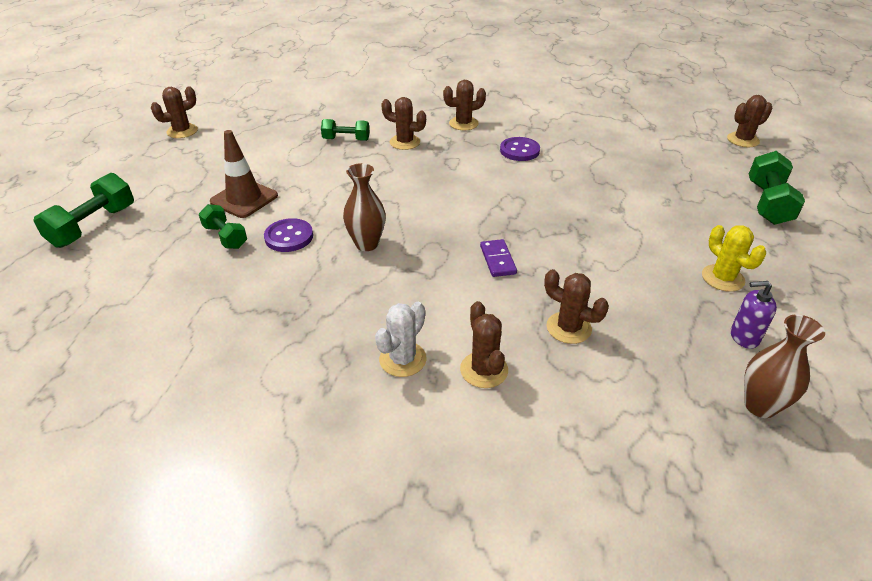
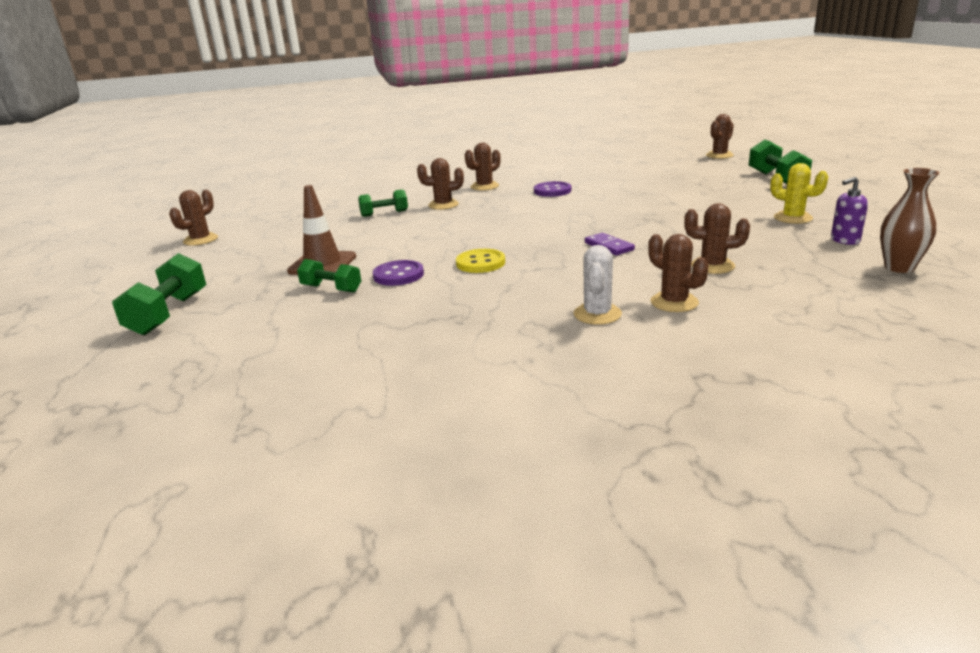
camera: 20 degrees left, 15 degrees down
(367, 244) = (480, 263): brown vase -> yellow button

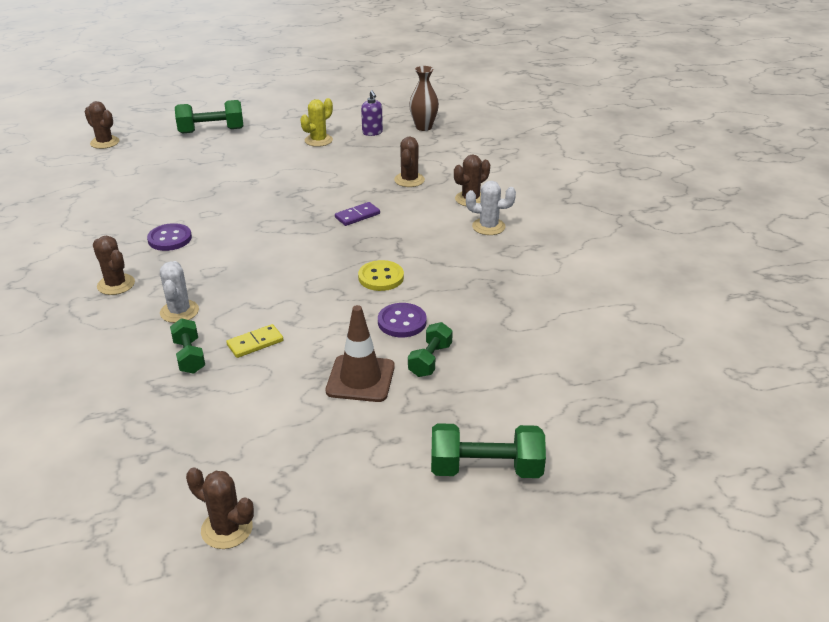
camera: 95 degrees left, 10 degrees up
(391, 228) = (255, 343): none -> yellow domino
(443, 205) = (179, 311): brown cactus -> white cactus

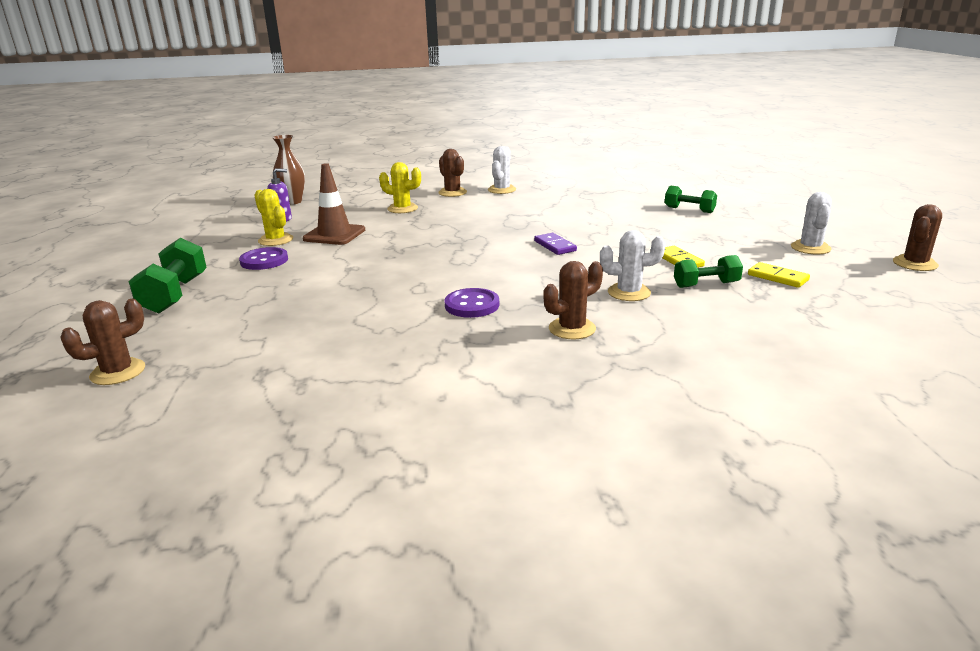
camera: 80 degrees left, 10 degrees down
(200, 405) = (778, 277): none -> yellow domino
(287, 445) = (810, 248): none -> white cactus
(357, 216) = (461, 226): purple domino -> purple domino (555, 246)
(360, 379) = (719, 228): brown traffic cone -> brown traffic cone (334, 234)
(381, 277) = (573, 220): yellow button -> none
(402, 322) = (640, 216): purple button -> purple button (264, 261)
(409, 180) = (402, 209): brown cactus -> yellow cactus
(485, 468) = (800, 201): green dumbbell -> none

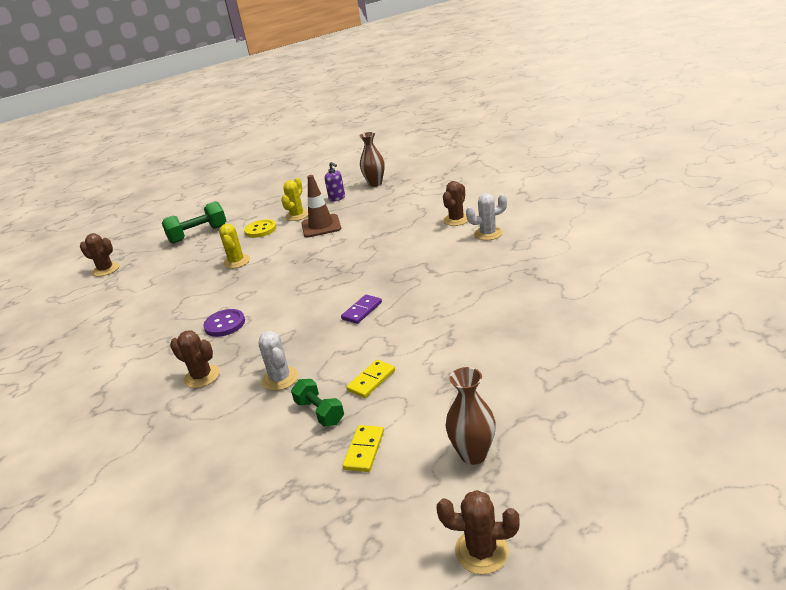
camera: 65 degrees right, 5 degrees up
(264, 261) = (260, 230): purple button -> yellow button
(402, 209) = (396, 221): yellow cactus -> yellow cactus (236, 262)
(689, 210) = (532, 342): green dumbbell -> none
(810, 248) = (473, 454): white cactus -> brown vase

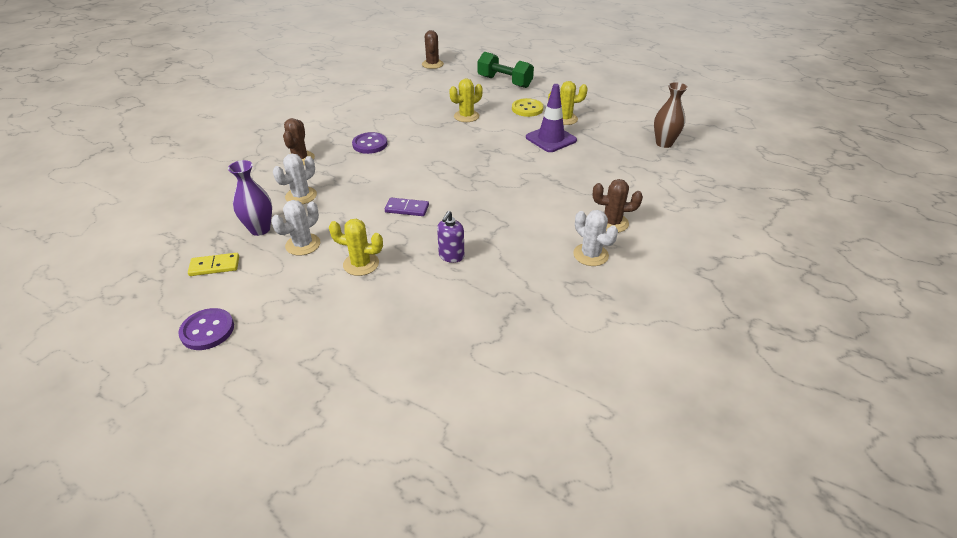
camera: 60 degrees right, 10 degrees up
(319, 412) = (260, 229): green dumbbell -> purple vase
(321, 226) = (551, 139): brown traffic cone -> purple traffic cone
(337, 198) = (614, 130): purple soap dispenser -> purple soap dispenser (451, 256)
(371, 380) = (303, 244): yellow domino -> white cactus
(428, 344) = (361, 264): none -> yellow cactus
(473, 454) = (207, 330): brown vase -> purple button
(481, 551) = (98, 360): brown cactus -> none

